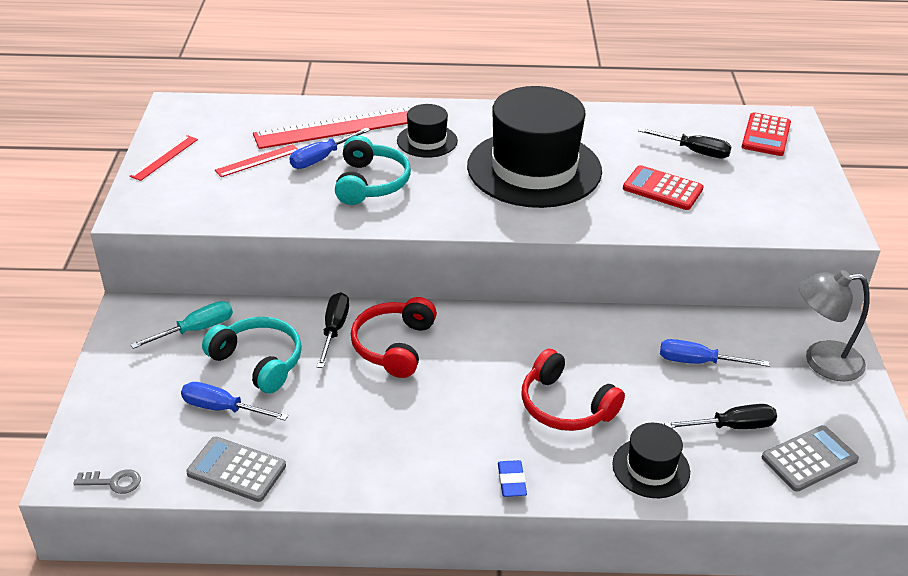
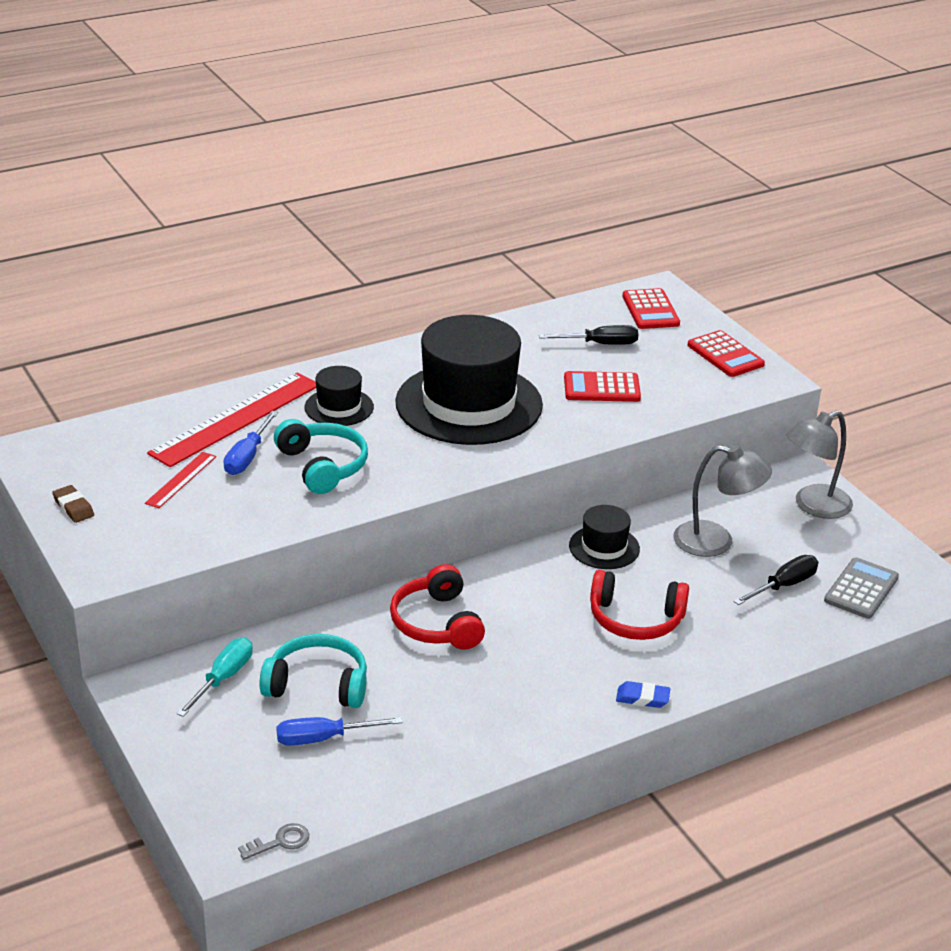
camera: 30 degrees left, 5 degrees down
(164, 157) = (73, 507): red ruler -> brown eraser
(236, 470) = (389, 784): grey calculator -> none
(334, 330) = (365, 629): black screwdriver -> none
(511, 481) = (642, 698): blue eraser -> blue eraser turned 45 degrees counterclockwise
(651, 468) = (746, 643): black hat -> black hat (604, 547)
(698, 362) = (716, 542): blue screwdriver -> grey lamp
(805, 193) = (725, 355): none -> red calculator

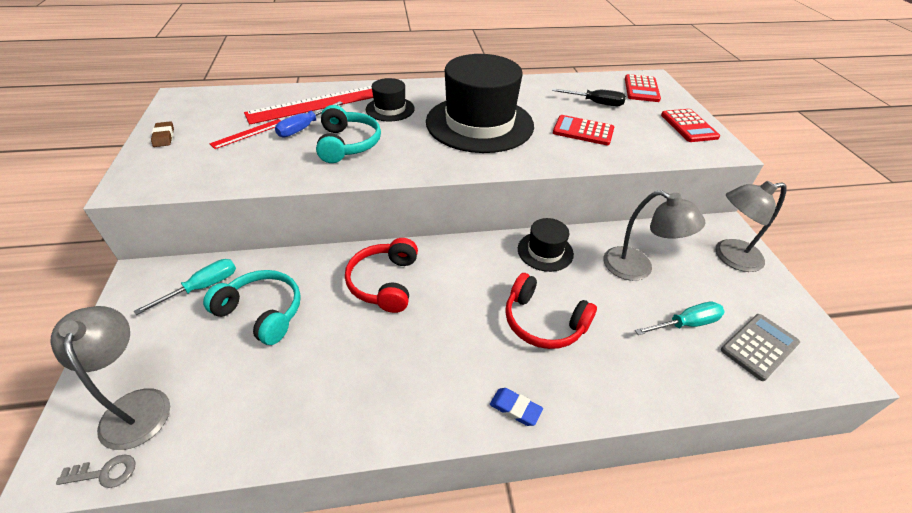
camera: 20 degrees right, 10 degrees up
(257, 791) = (136, 405): none -> grey lamp
(323, 738) = (227, 366): blue screwdriver -> none
(784, 585) = (686, 324): black screwdriver -> turquoise screwdriver

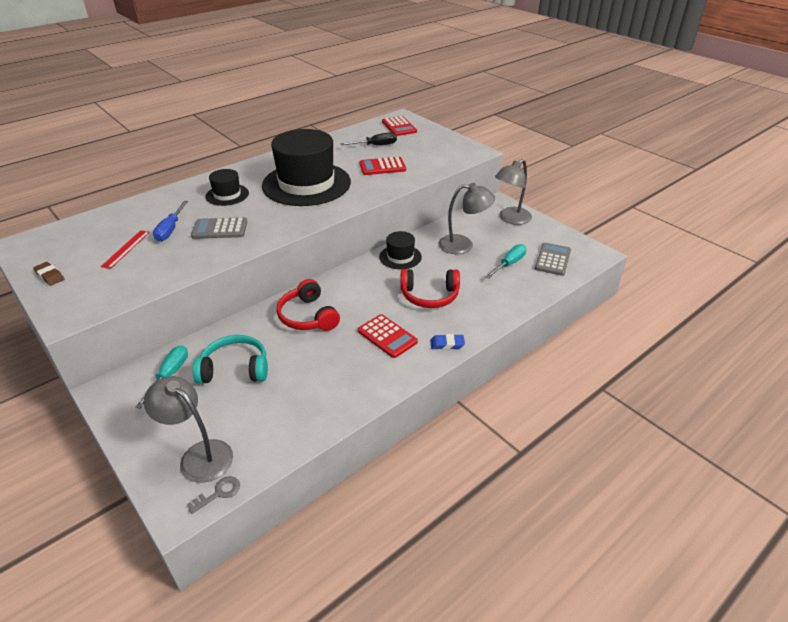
camera: 30 degrees left, 5 degrees down
(319, 103) = (162, 209): red ruler -> none
(347, 144) = (220, 229): turquoise headphones -> grey calculator
(688, 126) = (446, 143): red calculator -> red calculator (387, 336)

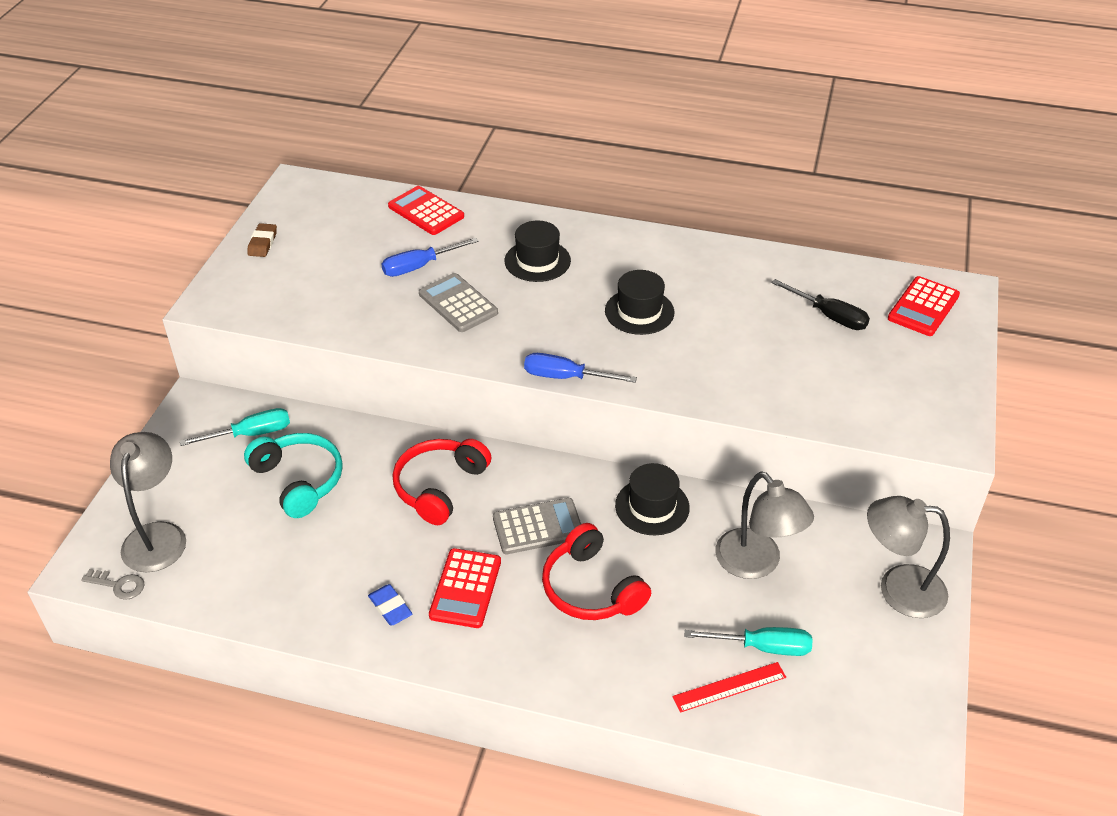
camera: 55 degrees right, 5 degrees up
(126, 249) = (353, 260): red ruler -> red ruler (729, 687)
(306, 184) = (639, 312): black hat -> black hat, size x0.47
(321, 220) = (565, 377): none -> blue screwdriver
(382, 167) = (772, 358): red calculator -> red calculator (426, 211)
(447, 344) = (502, 663): blue eraser -> blue eraser (390, 607)
(553, 259) = (833, 702): grey calculator -> grey calculator (538, 527)

